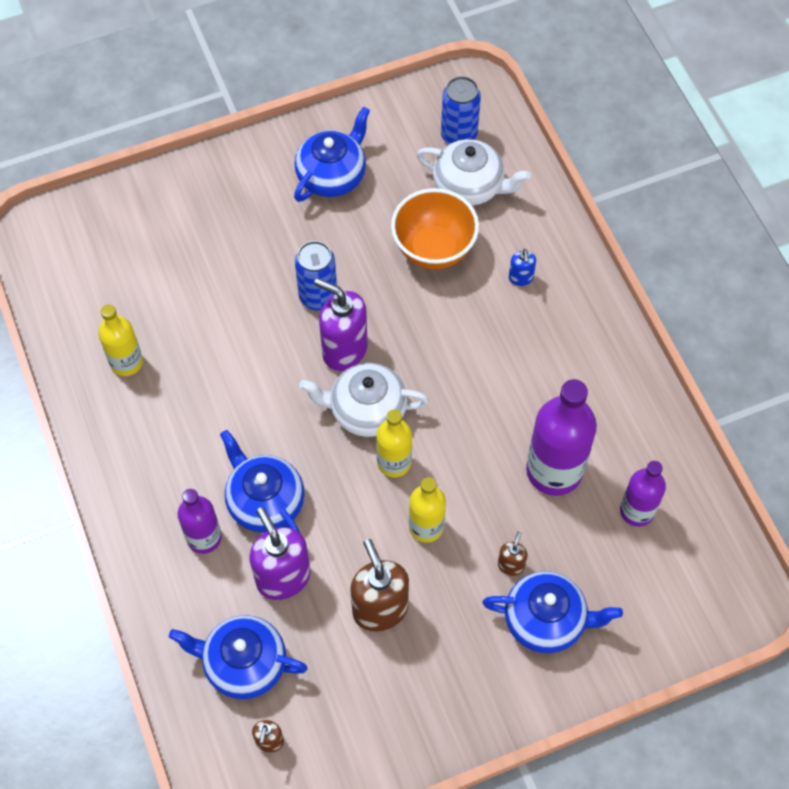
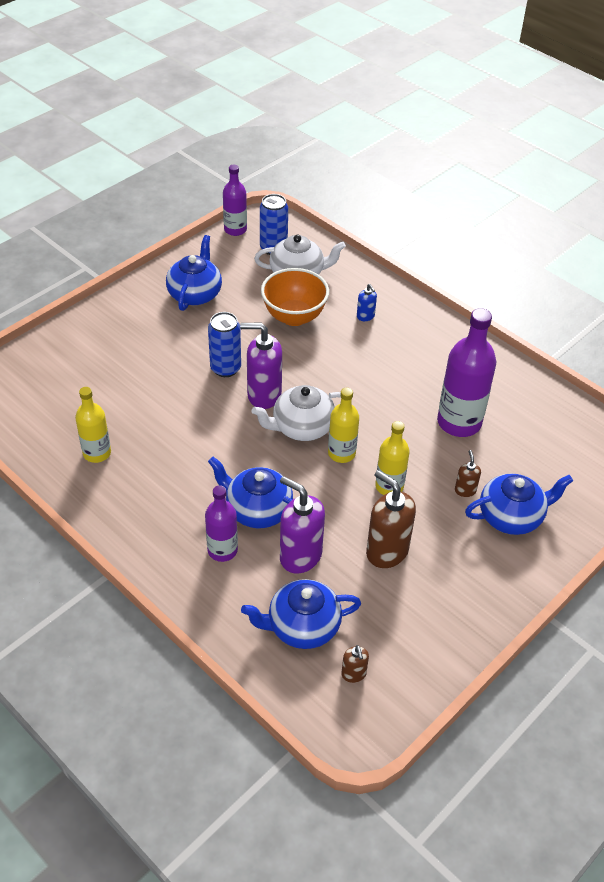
camera: 25 degrees left, 15 degrees down
(637, 511) = (530, 428): purple bottle -> purple bottle (235, 229)

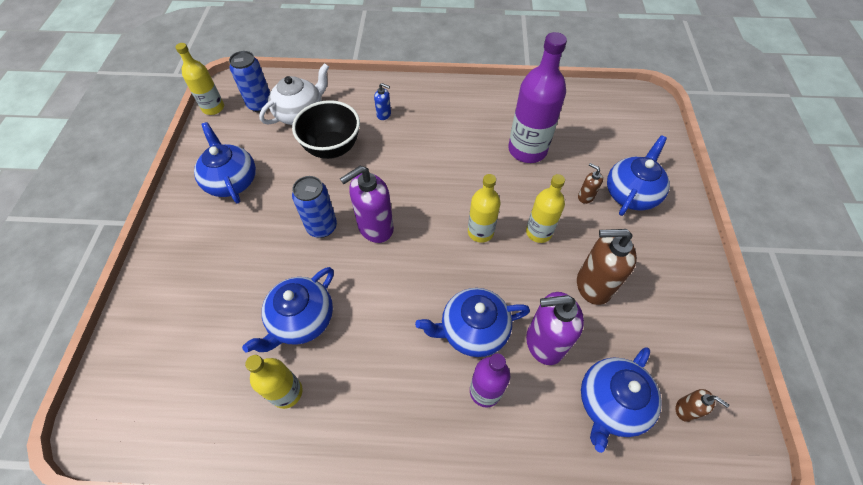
camera: 40 degrees left, 10 degrees up
(149, 418) = (301, 320): none -> blue teapot
(235, 229) = (213, 108): purple bottle -> yellow bottle
(294, 317) = (332, 148): orange bowl -> black bowl
(302, 427) = (431, 232): white teapot -> none

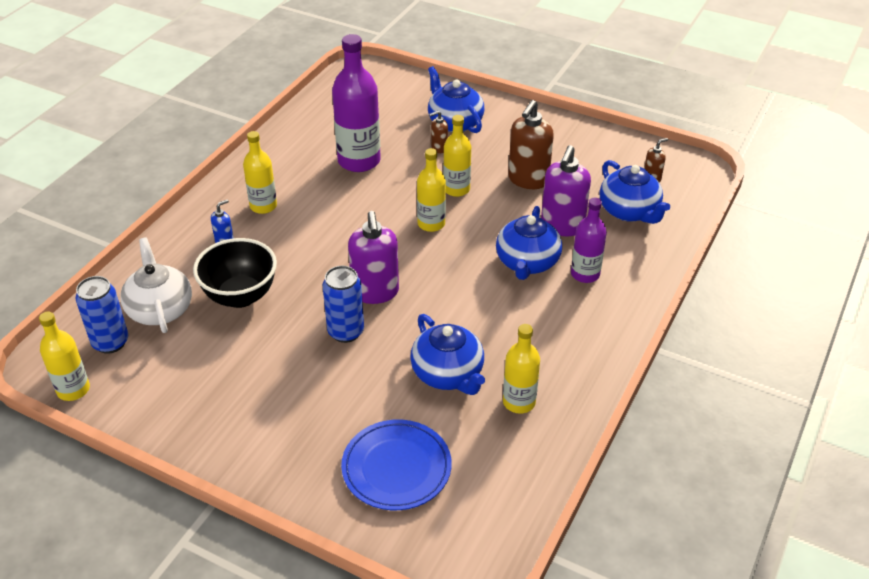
camera: 65 degrees left, 15 degrees down
(186, 323) = (396, 468): none -> blue plate
(231, 181) = (220, 394): blue teapot -> none
(435, 117) = (263, 206): none -> yellow bottle

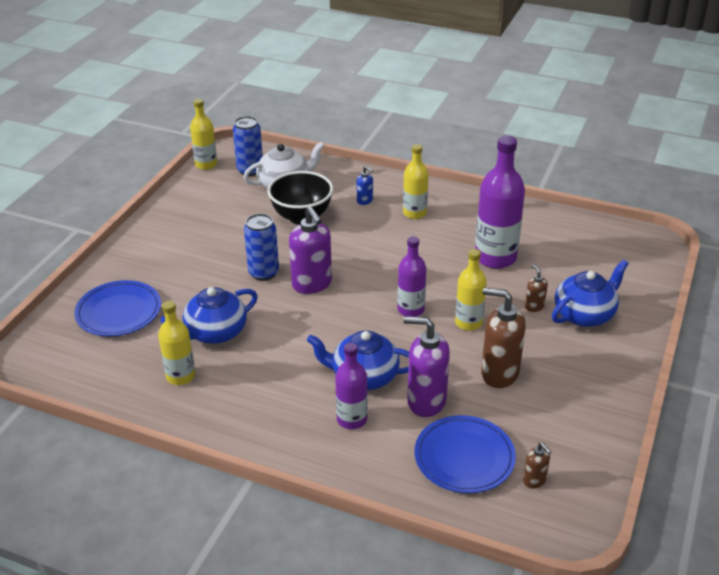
camera: 85 degrees right, 5 degrees down
(375, 292) = (312, 284): purple soap dispenser -> purple soap dispenser turned 105 degrees counterclockwise
(431, 224) = (411, 309): yellow bottle -> purple bottle
(629, 211) = (464, 457): blue teapot -> blue plate

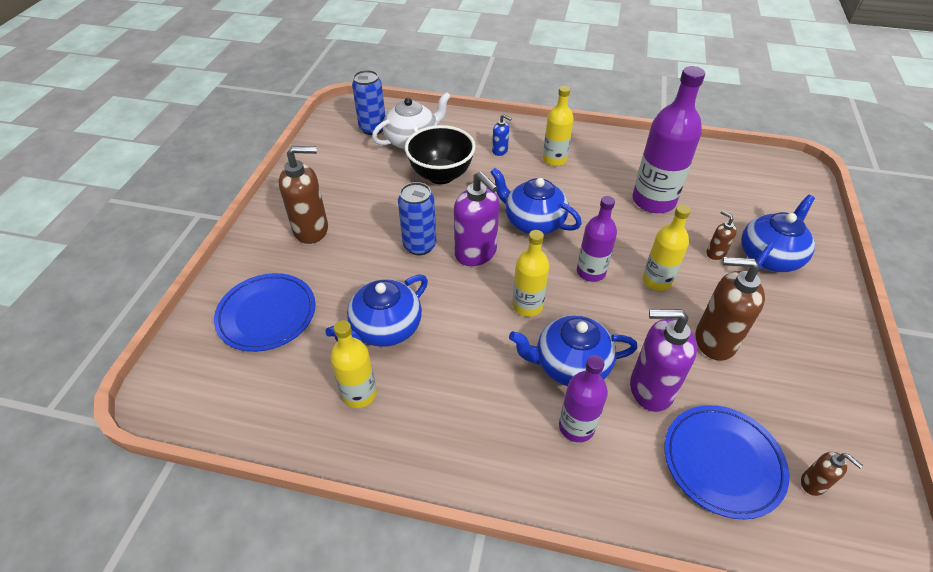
camera: 10 degrees left, 10 degrees up
(172, 251) = (311, 230): none -> brown soap dispenser
(206, 164) = (325, 126): yellow bottle -> yellow bottle (527, 306)
(373, 264) = (533, 222): none -> blue teapot

